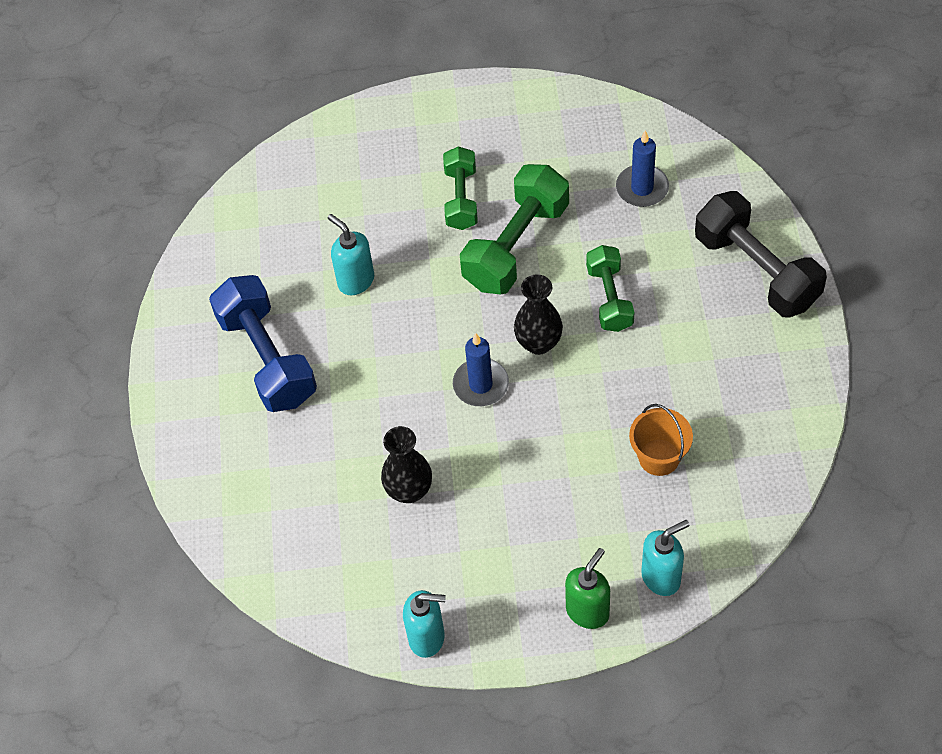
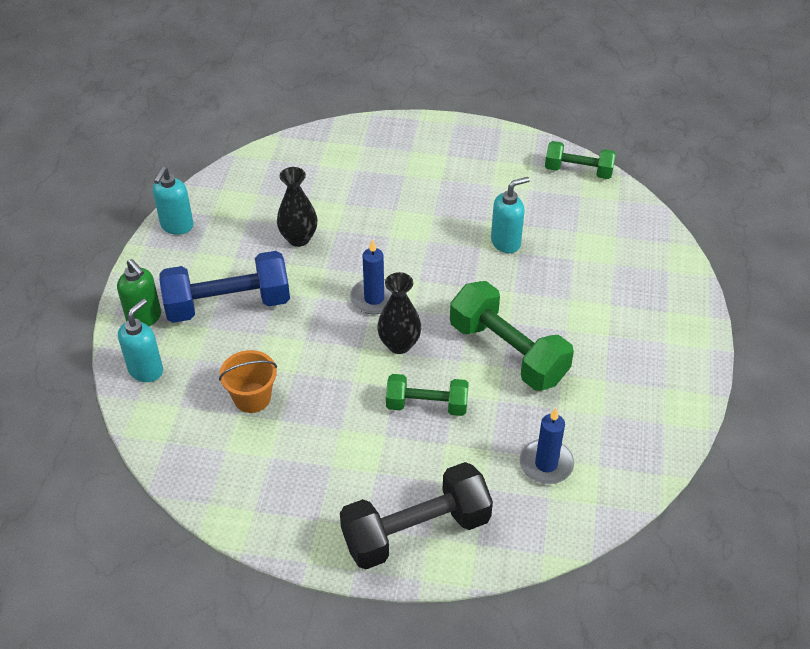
camera: 100 degrees right, 10 degrees down
(267, 358) = (450, 182): blue dumbbell -> blue dumbbell (228, 304)
(461, 198) = (572, 325): green dumbbell -> green dumbbell (578, 171)
(661, 577) = (146, 370): turquoise soap dispenser -> turquoise soap dispenser turned 135 degrees counterclockwise

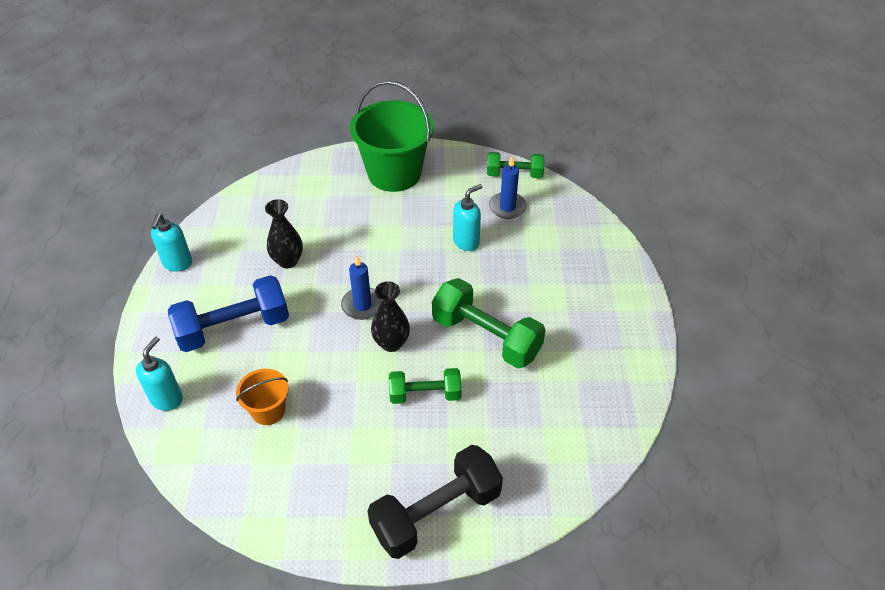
camera: 10 degrees left, 0 degrees up
(144, 318) = (159, 351): green soap dispenser -> none
(437, 153) = (394, 173): none -> green bucket
(546, 464) = (538, 432): blue candle -> blue candle (507, 207)

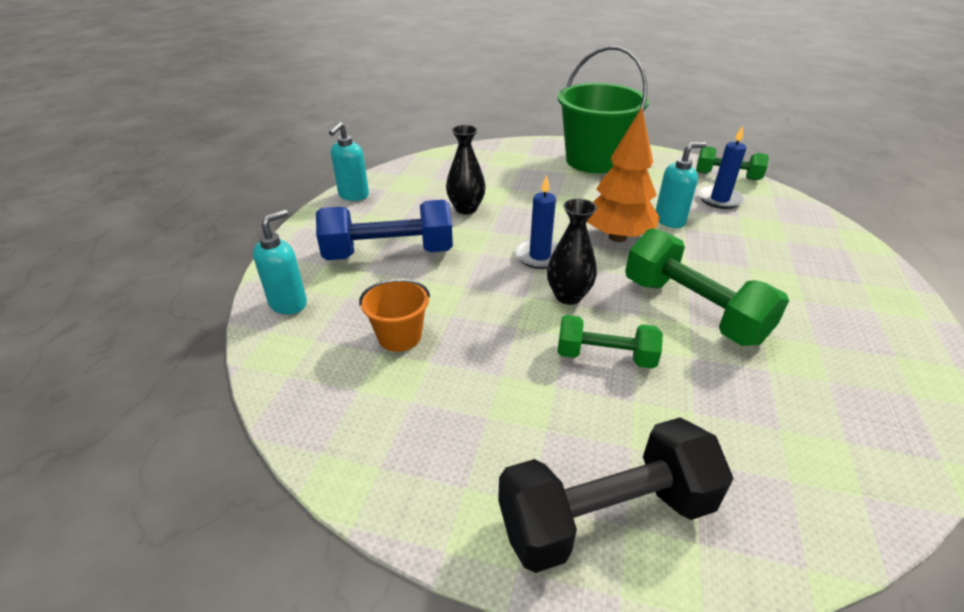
camera: 15 degrees right, 10 degrees down
(424, 270) = (617, 237): none -> orange tree

